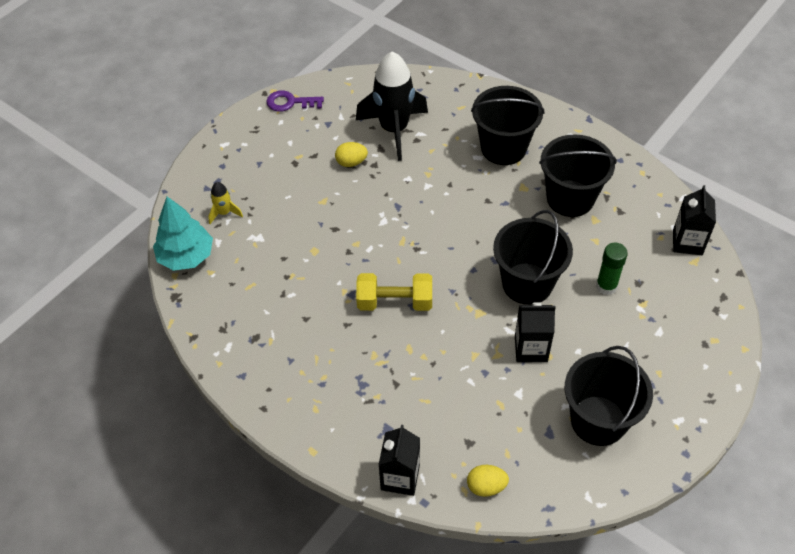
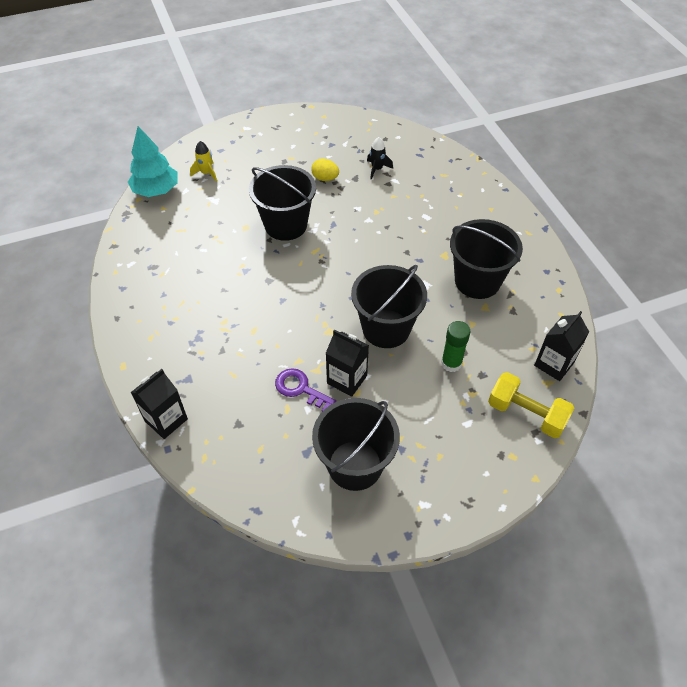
camera: 30 degrees right, 0 degrees up
(290, 102) = (316, 119): purple key -> purple key (300, 389)
(394, 130) = (377, 169): black rocket -> black rocket, size x0.44
(395, 302) = (272, 291): yellow dumbbell -> yellow dumbbell (526, 414)
(486, 486) = (222, 464): yellow egg -> none
(503, 148) = (453, 219): black bucket -> black bucket (286, 225)

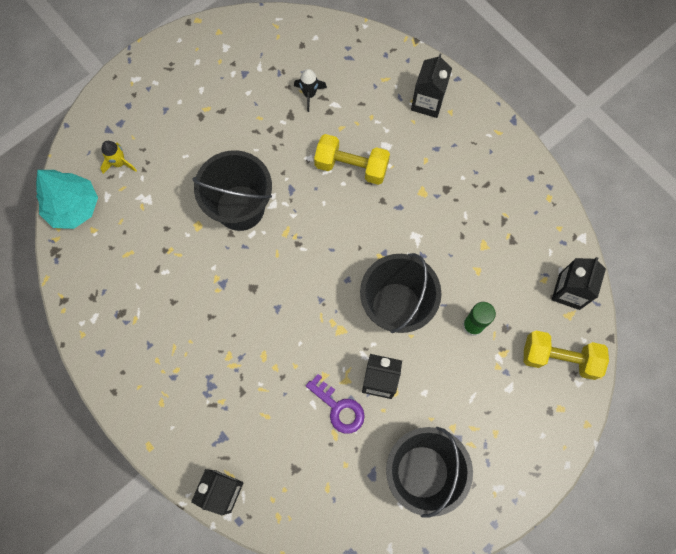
camera: 20 degrees left, 20 degrees up
(300, 389) = (339, 408): purple key -> purple key turned 150 degrees counterclockwise
(325, 178) = (257, 127): yellow egg -> none
(390, 222) = (351, 166): none -> yellow dumbbell
(473, 198) = (427, 102): none -> black carton
(477, 281) = (466, 215): black bucket -> none

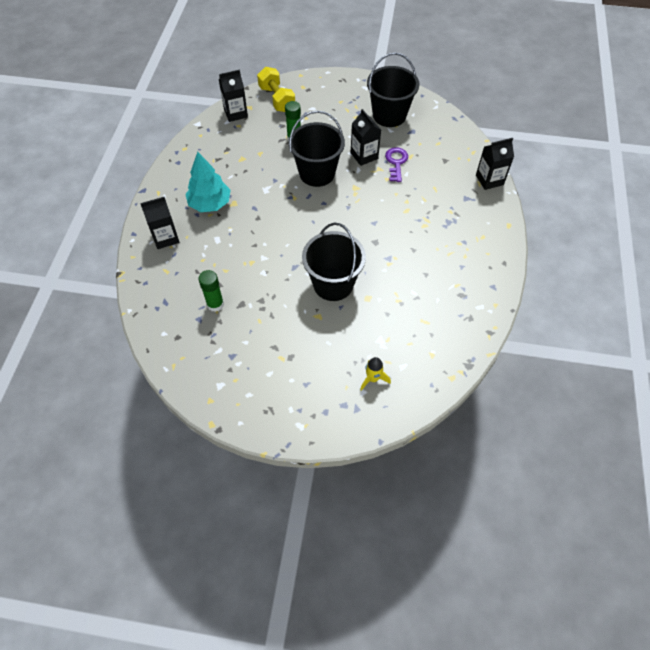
camera: 130 degrees left, 15 degrees down
(73, 207) = (431, 380): turquoise tree -> turquoise tree (210, 204)
(309, 94) = (215, 304): black rocket -> green glue stick
(351, 166) = (248, 247): yellow dumbbell -> none

